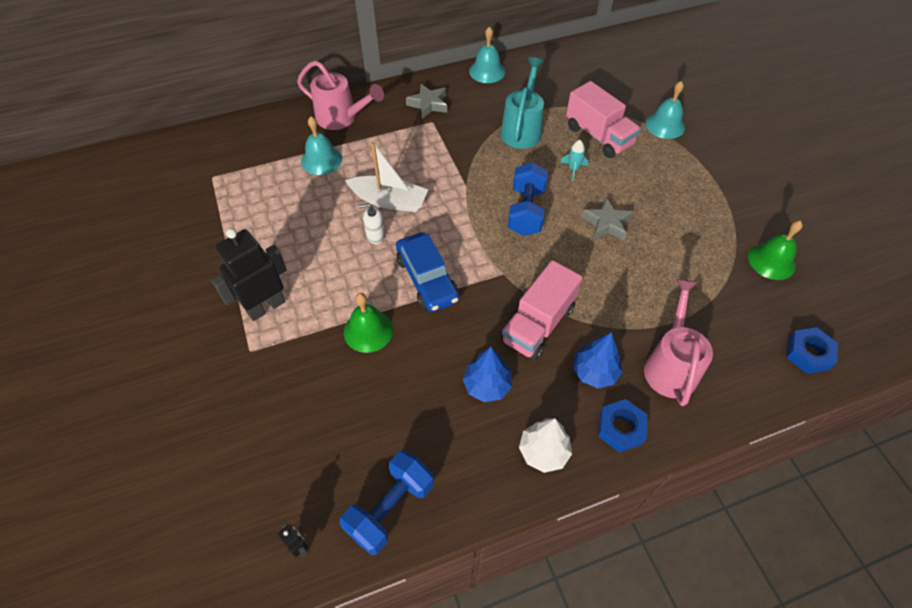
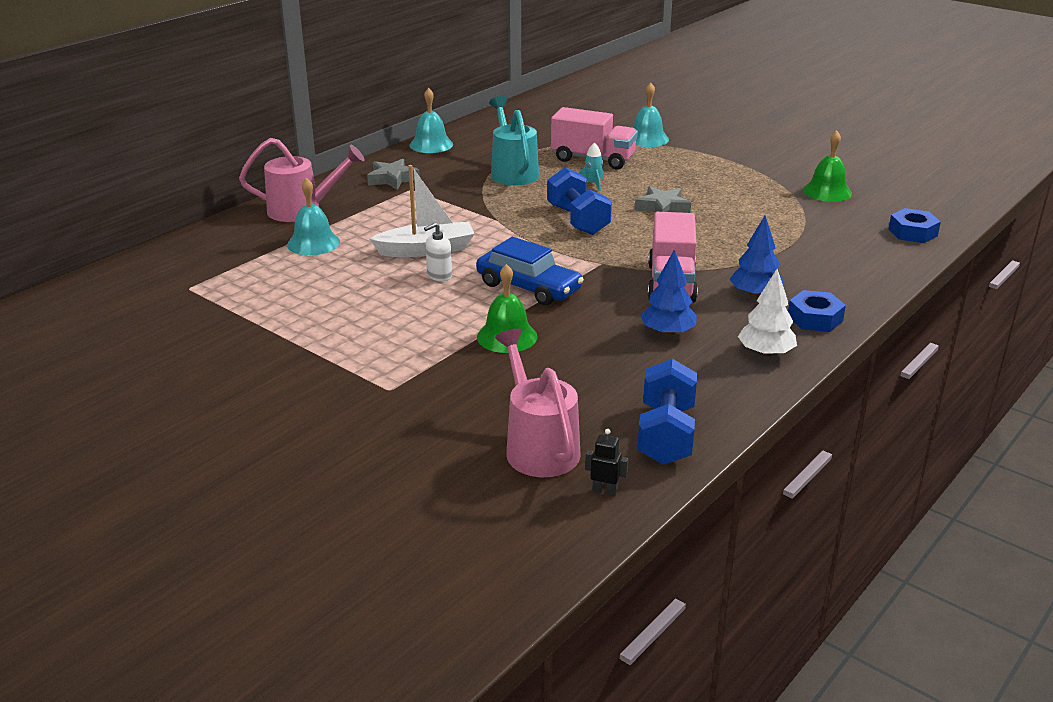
camera: 30 degrees left, 25 degrees down
(266, 306) = (371, 355): black robot -> none
(670, 364) = (813, 270): pink watering can -> pink watering can (538, 446)

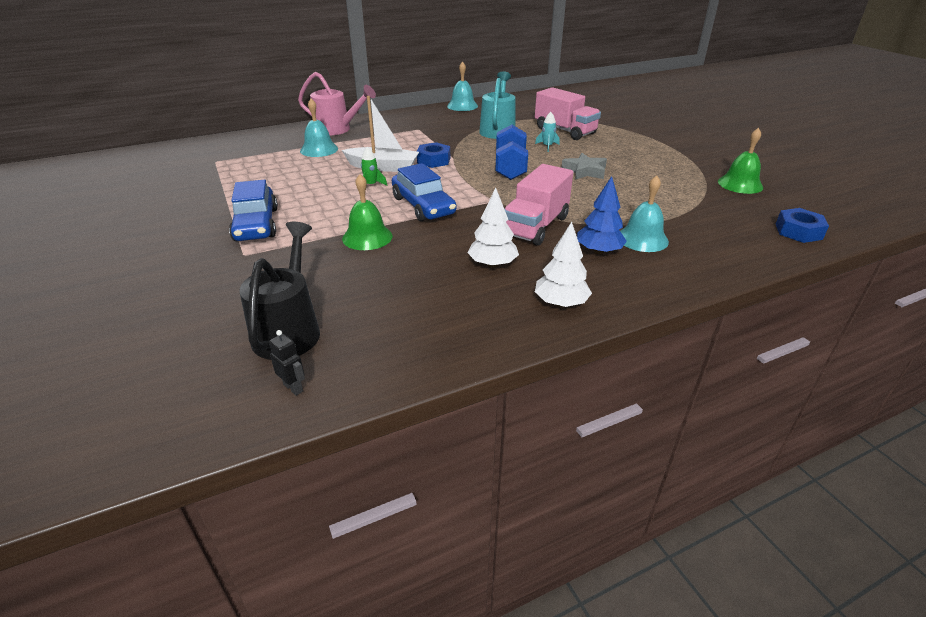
camera: 25 degrees right, 5 degrees up
(358, 353) = (256, 224): none -> blue car
(392, 179) = (414, 121): grey star -> none
(439, 276) = (371, 185): white soap dispenser -> green rocket
(538, 446) = (289, 329): pink watering can -> black watering can
(647, 139) = (619, 124): turquoise bell -> turquoise bell (642, 239)
(665, 435) = (399, 351): blue dumbbell -> none
(667, 332) = (492, 264): blue tree -> white tree
(815, 318) = (636, 284): blue nut -> blue nut (434, 160)

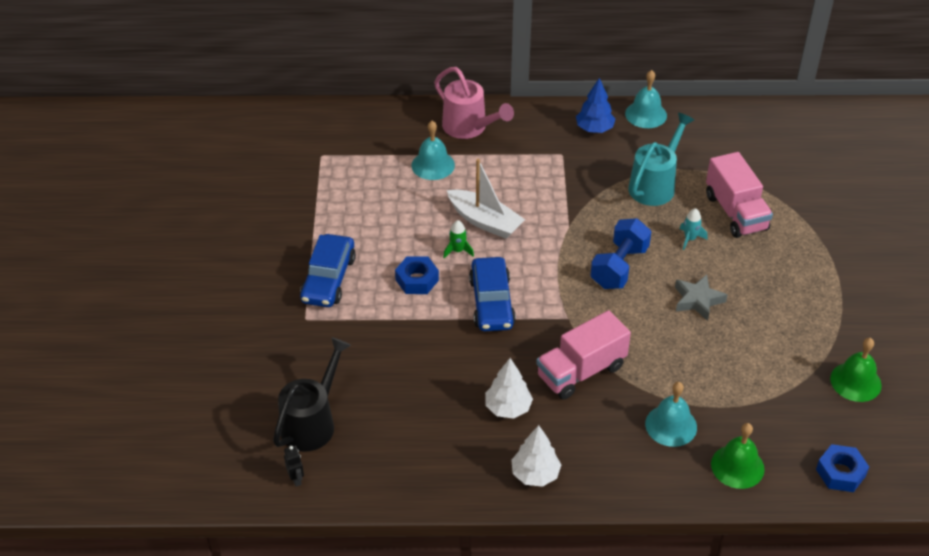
camera: 25 degrees right, 10 degrees up
(367, 237) = (418, 332): green bell -> green bell (737, 466)
(434, 160) = (544, 226): blue nut -> blue nut (417, 280)
(599, 251) = (615, 426): blue tree -> blue tree (594, 129)

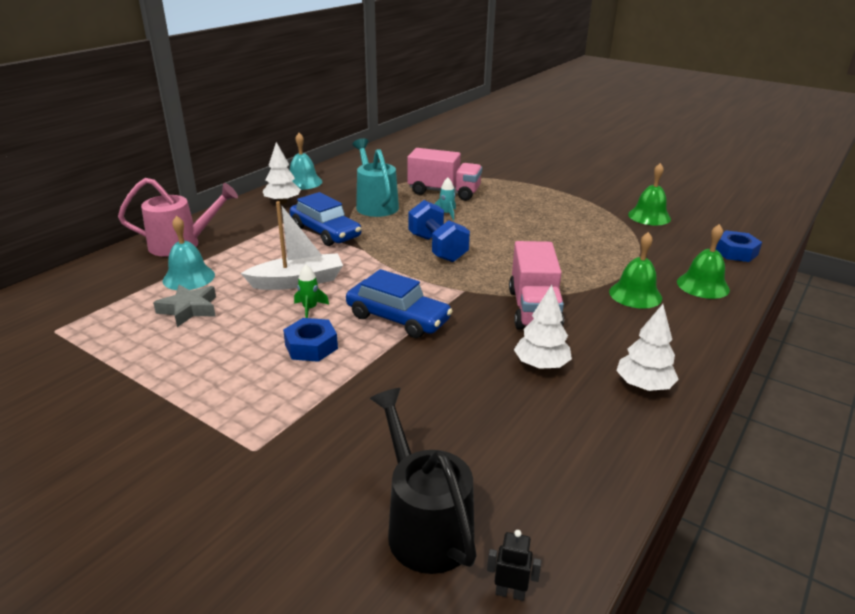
camera: 55 degrees left, 15 degrees down
(328, 279) = (223, 404): blue car -> blue car (325, 232)
(594, 129) = (282, 202): blue tree -> white tree
(671, 425) = (635, 294): turquoise bell -> green bell
(697, 300) = (511, 234): grey star -> grey star (189, 309)

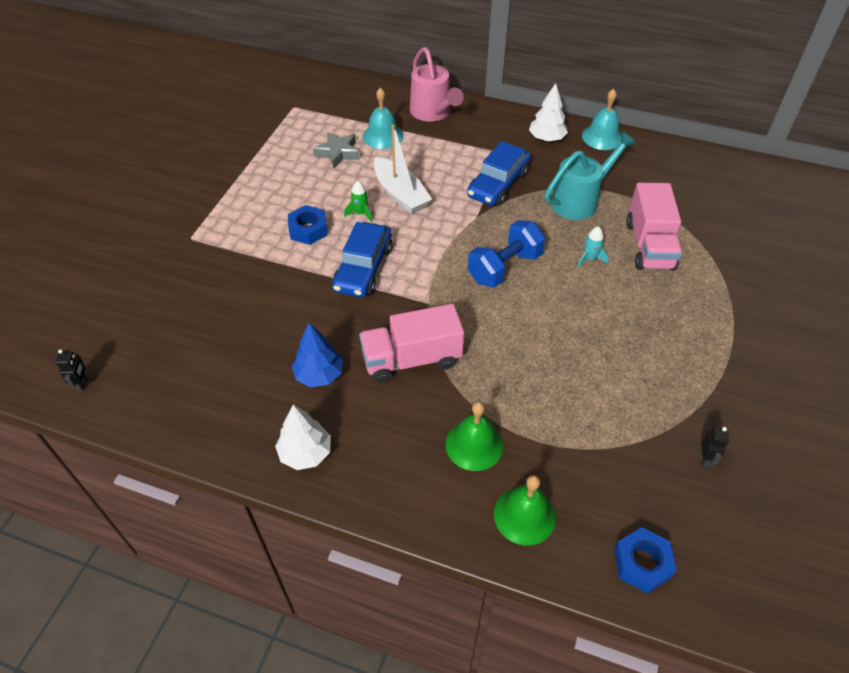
camera: 75 degrees right, 20 degrees up
(424, 524) = (133, 333): black watering can -> none
(541, 365) = (319, 374): white tree -> blue tree
(649, 216) = (705, 459): green bell -> black robot

